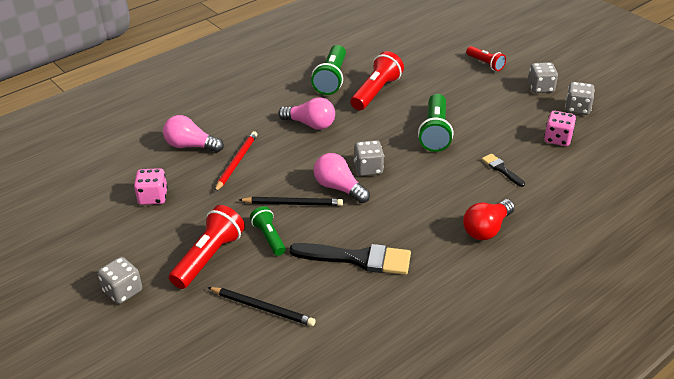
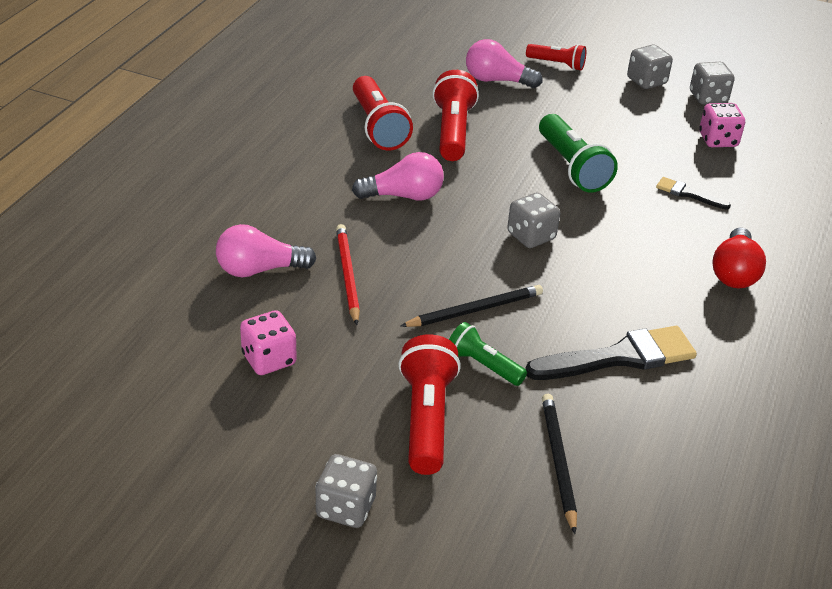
camera: 30 degrees left, 0 degrees up
(262, 308) = (558, 462): black pencil -> black pencil turned 90 degrees counterclockwise
(331, 79) = (378, 127): green flashlight -> red flashlight
(339, 188) = (516, 272): pink light bulb -> pink light bulb (497, 80)

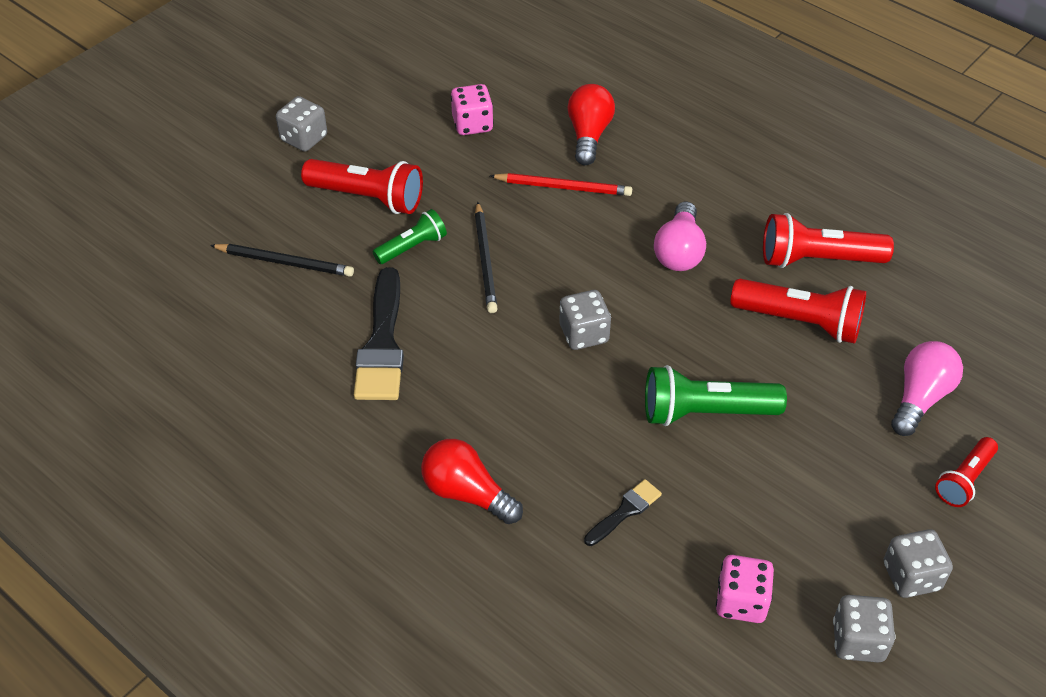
camera: 110 degrees right, 10 degrees up
(259, 270) = (588, 135): pink light bulb -> red light bulb

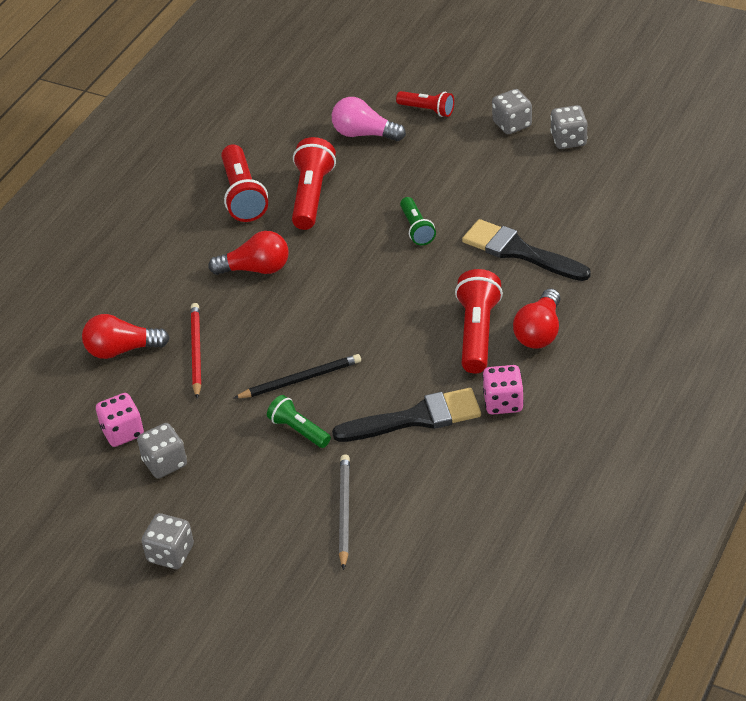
camera: 100 degrees left, 5 degrees down
(285, 262) = (344, 512): black pencil -> grey pencil
(368, 198) = (244, 479): red flashlight -> red flashlight (477, 333)
(584, 334) = (363, 304): grey dice -> grey dice (165, 463)
(625, 511) = (519, 251): black brush -> black brush, size x1.96
(679, 251) = (256, 269): pink light bulb -> red light bulb
(705, 412) = (416, 229): green flashlight -> green flashlight, size x0.61
(741, 601) = (564, 189): pink dice -> pink dice (503, 402)

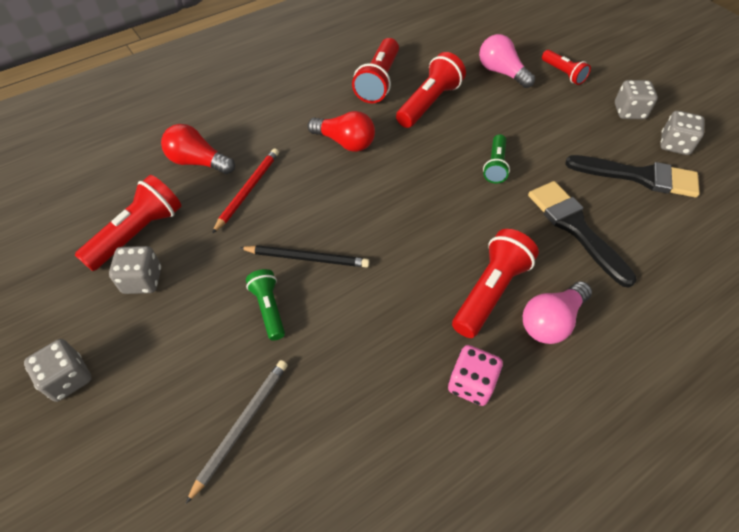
camera: 25 degrees right, 10 degrees up
(122, 432) = (138, 233): pink dice -> red flashlight
(416, 418) = (378, 354): black brush -> black brush (639, 176)
(539, 332) = (551, 321): red light bulb -> pink light bulb

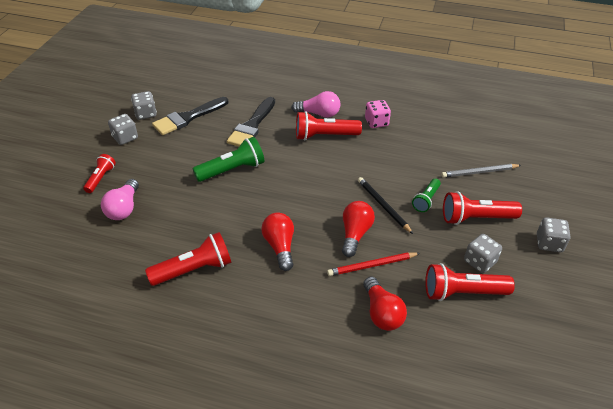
camera: 130 degrees left, 10 degrees down
(297, 204) = (355, 234): none -> red light bulb
(429, 103) = (196, 227): red flashlight -> red flashlight (476, 218)
(495, 166) = (232, 170): green flashlight -> green flashlight, size x1.65
(639, 176) = (188, 118): black brush -> black brush turned 105 degrees counterclockwise

